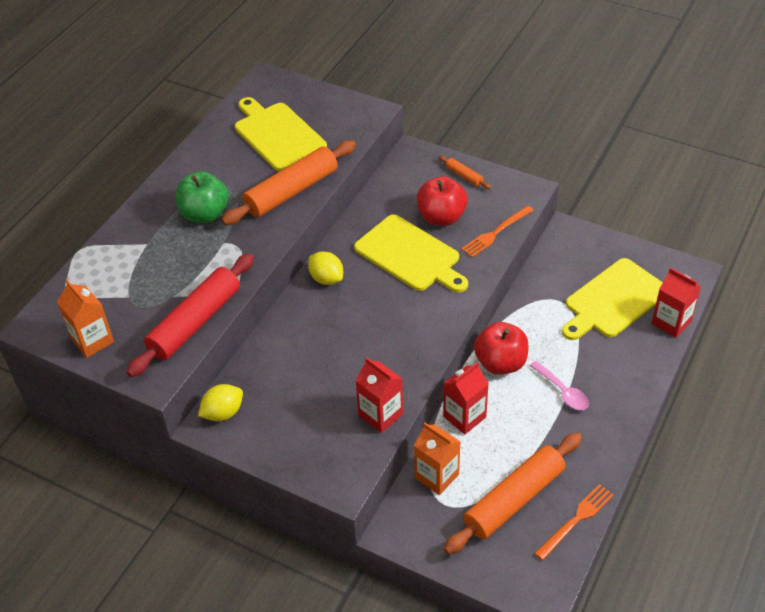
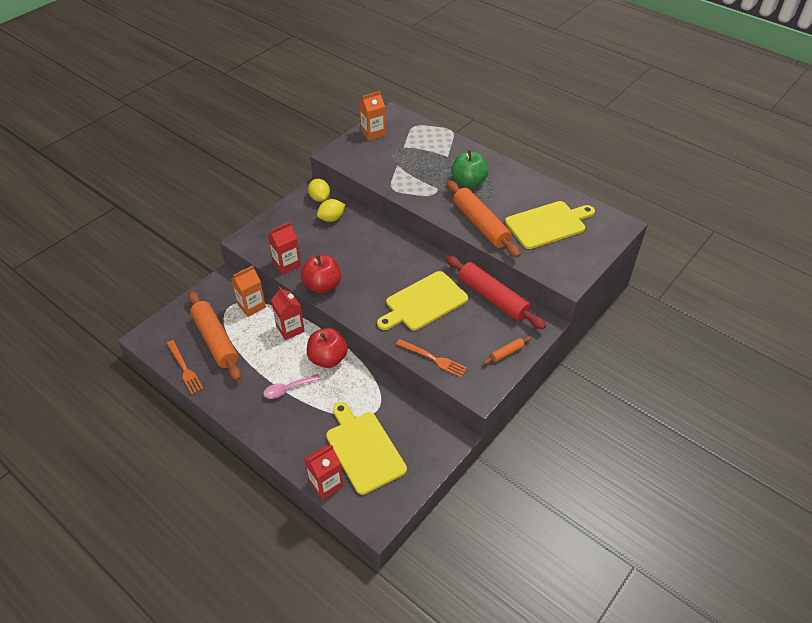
camera: 100 degrees right, 0 degrees up
(195, 322) = (371, 171): red rolling pin -> red rolling pin (493, 298)
(326, 279) = (414, 255): yellow lemon -> yellow lemon (331, 218)
(441, 217) = (460, 328): red apple -> red apple (322, 285)
(495, 233) = (433, 359): orange fork -> orange fork turned 150 degrees clockwise

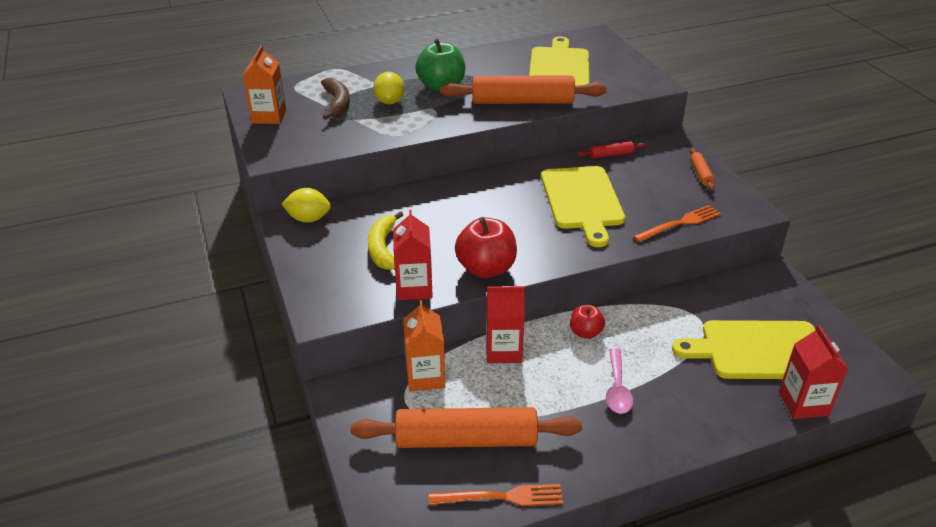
camera: 60 degrees left, 10 degrees down
(313, 237) = (383, 248): none -> yellow banana
(328, 359) = (585, 332): red apple -> red apple, size x0.56
(331, 218) = (361, 221): yellow lemon -> yellow lemon (389, 101)
(409, 150) = (337, 103): none -> brown banana
(493, 298) = (611, 155): red rolling pin -> red rolling pin, size x0.43

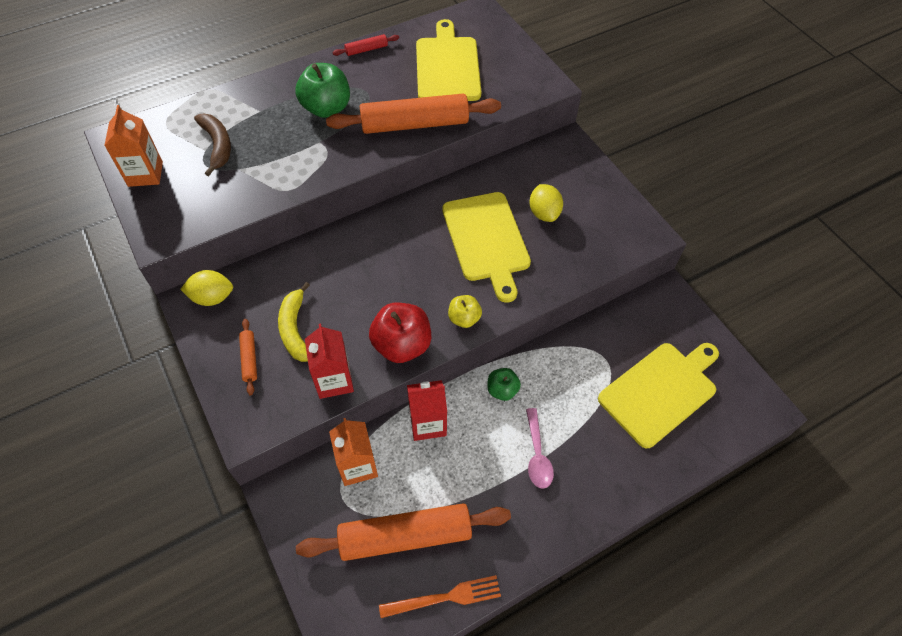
camera: 10 degrees left, 20 degrees up
(389, 101) = (274, 137): yellow lemon -> yellow lemon (544, 213)
(552, 255) = (464, 318): none -> yellow apple
(585, 332) = (502, 390): red apple -> green apple
(611, 155) = (509, 171): red rolling pin -> red rolling pin (366, 49)
(680, 223) = (583, 261): orange fork -> none
(701, 174) = (598, 189): orange rolling pin -> orange rolling pin (249, 359)
(758, 350) = (660, 391): yellow cutting board -> yellow cutting board turned 150 degrees clockwise
(803, 403) = (702, 449): red carton -> none

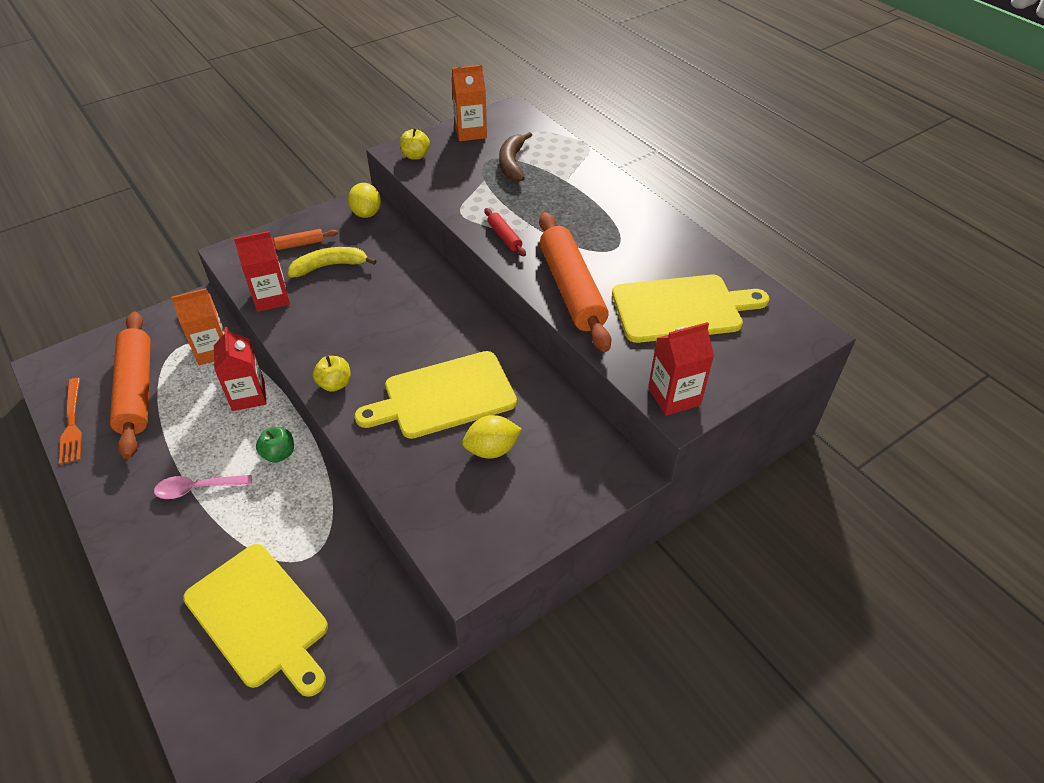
camera: 85 degrees right, 10 degrees down
(173, 222) = (415, 156): none -> yellow apple
(217, 145) = (512, 163): brown banana -> brown banana turned 120 degrees clockwise
(326, 108) = (580, 222): green apple -> none
(366, 49) = (687, 239): red rolling pin -> red rolling pin (504, 237)
(402, 345) = (305, 339): red apple -> none
(536, 85) = (674, 396): none -> red carton

